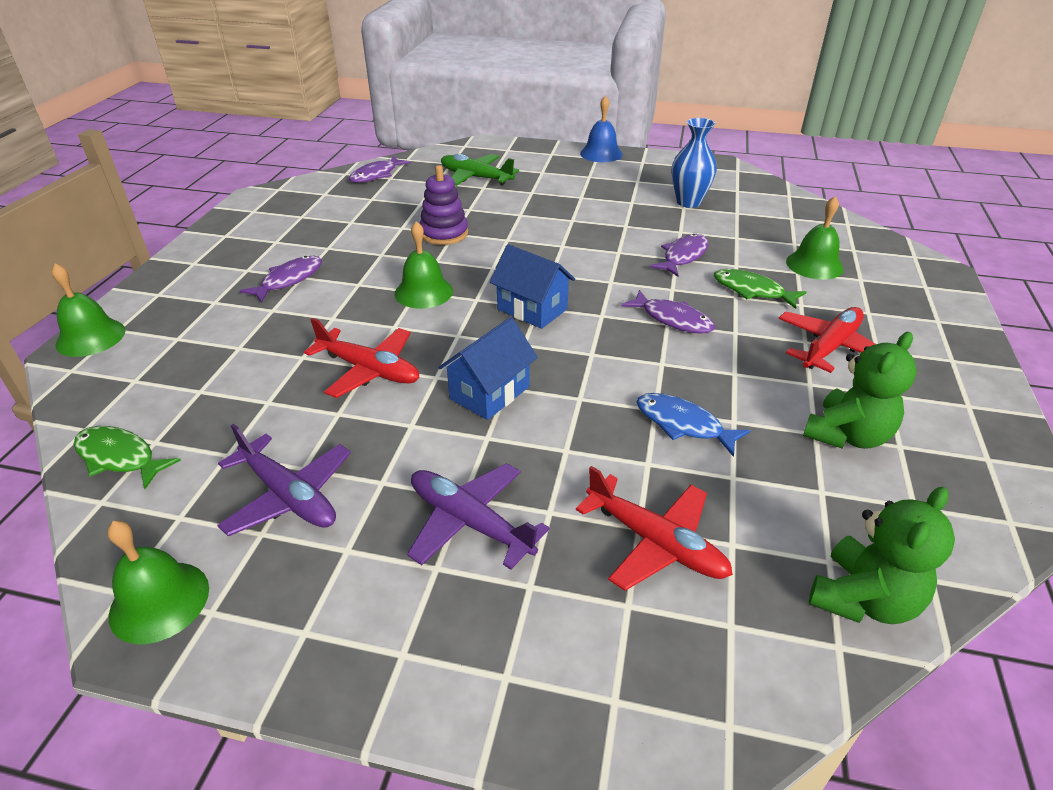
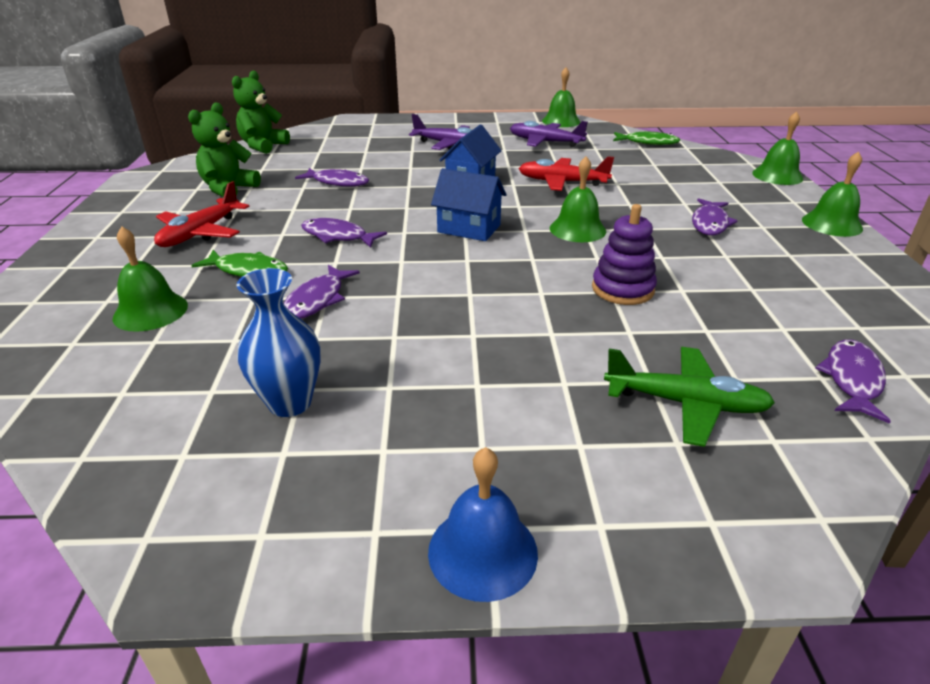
camera: 165 degrees right, 5 degrees down
(181, 263) = (832, 224): none -> green bell
(655, 543) = (357, 148): red plane -> none
(683, 424) = (337, 182): blue fish -> purple fish

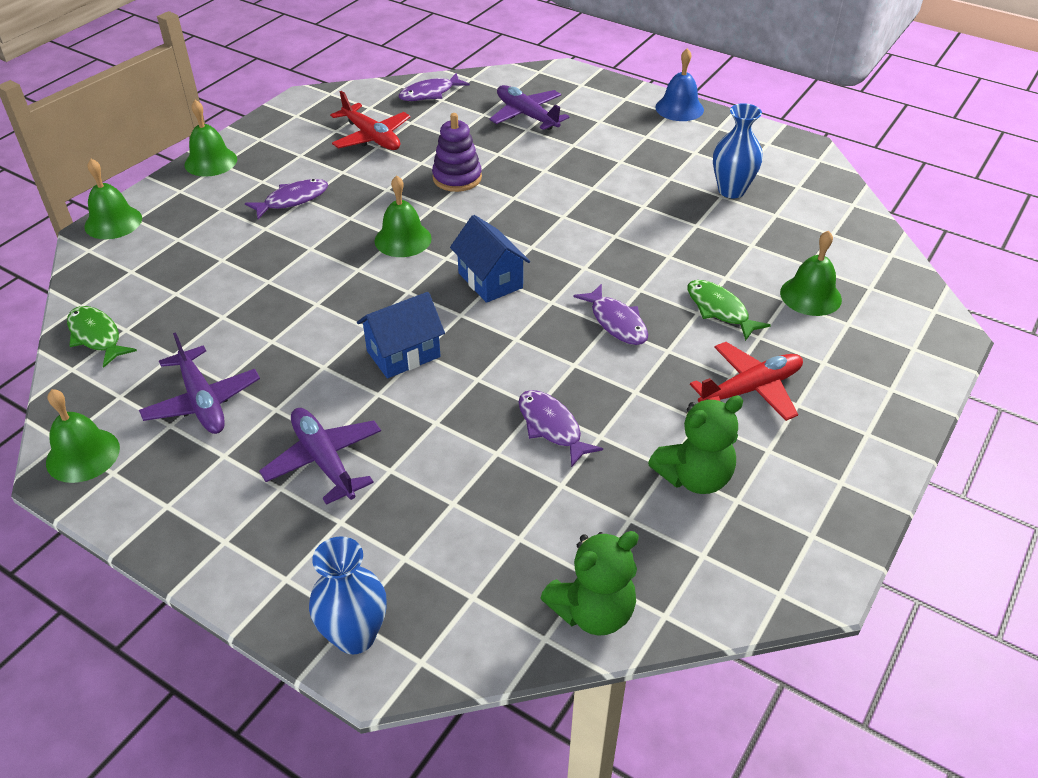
camera: 145 degrees left, 10 degrees up
(317, 300) = (677, 255): purple fish -> none
(366, 121) = (355, 636): none -> blue vase
(562, 182) = (315, 307): red plane -> red plane (371, 137)
(685, 404) = (527, 115): green plane -> purple plane

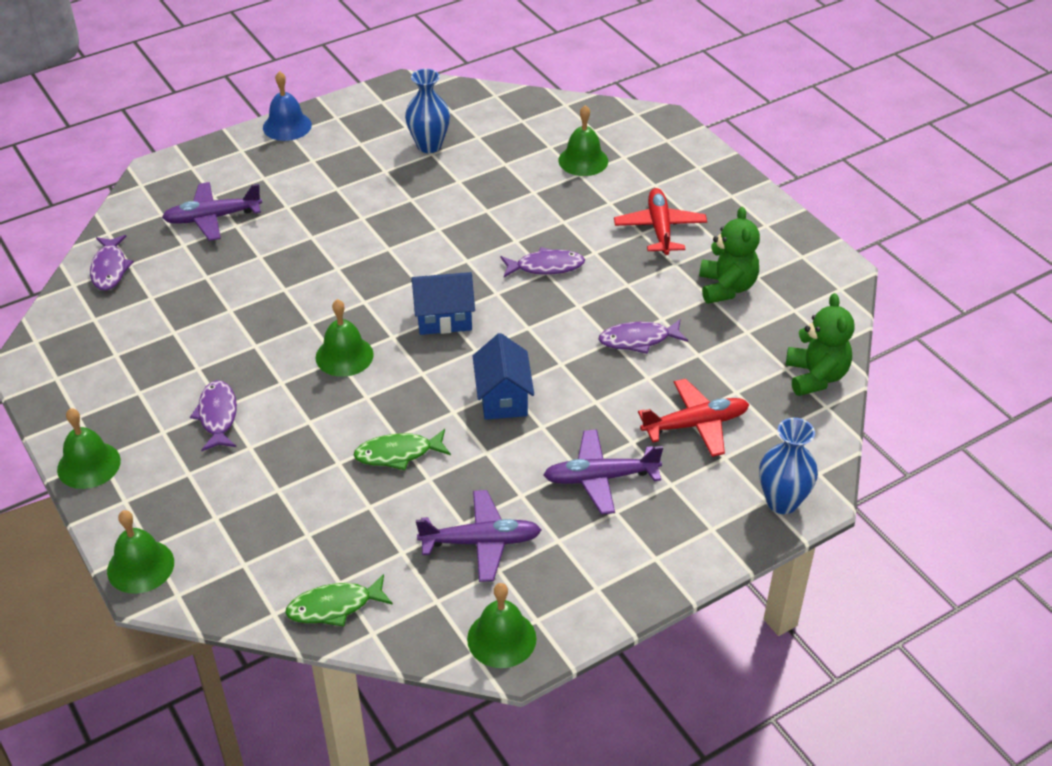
camera: 65 degrees left, 0 degrees up
(371, 137) = (153, 332): red plane -> red plane (695, 425)
(457, 178) = (276, 294): purple stacking toy -> none
(719, 310) = (568, 210): green fish -> green fish (398, 454)

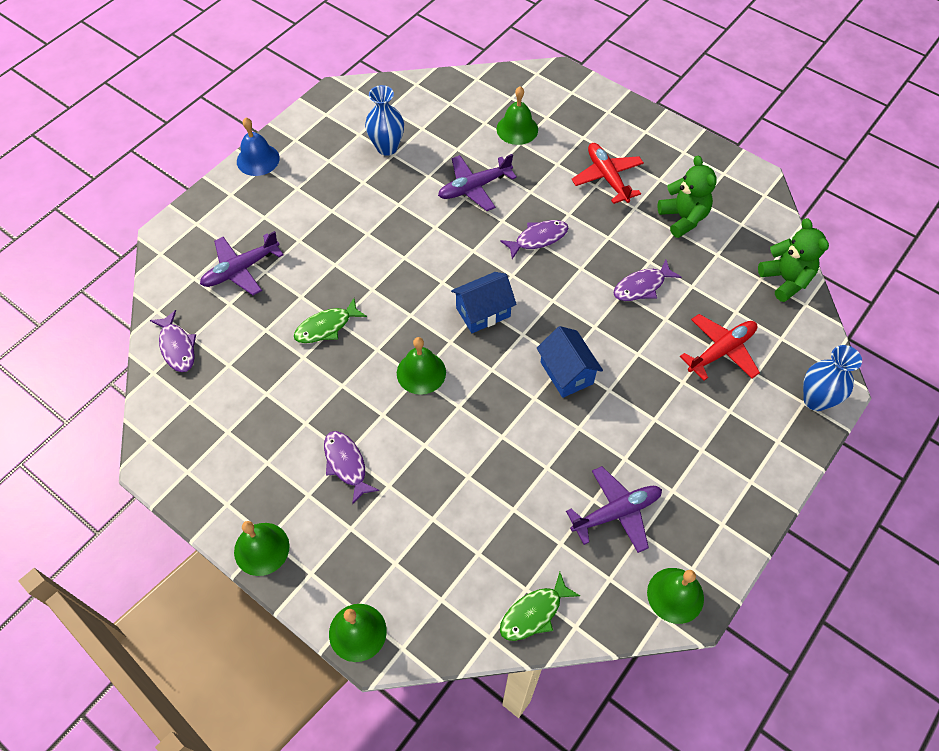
camera: 20 degrees left, 15 degrees up
(398, 454) = (511, 452): green fish -> green fish (326, 327)
(600, 478) = (676, 423): purple plane -> purple plane (474, 187)

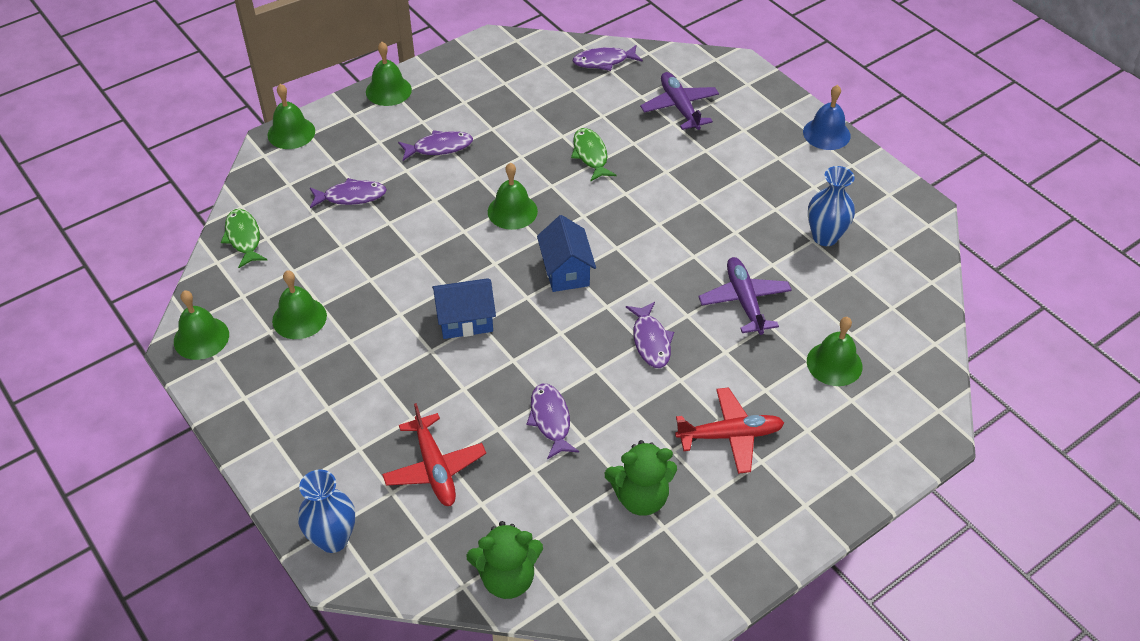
camera: 105 degrees right, 10 degrees down
(442, 526) = (351, 196): none -> purple fish
(616, 513) = (299, 318): purple plane -> green bell

